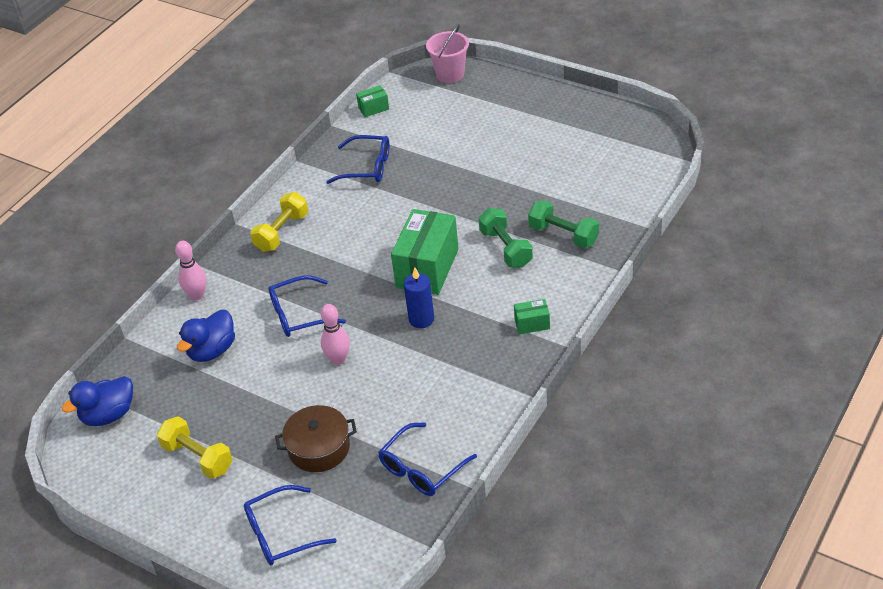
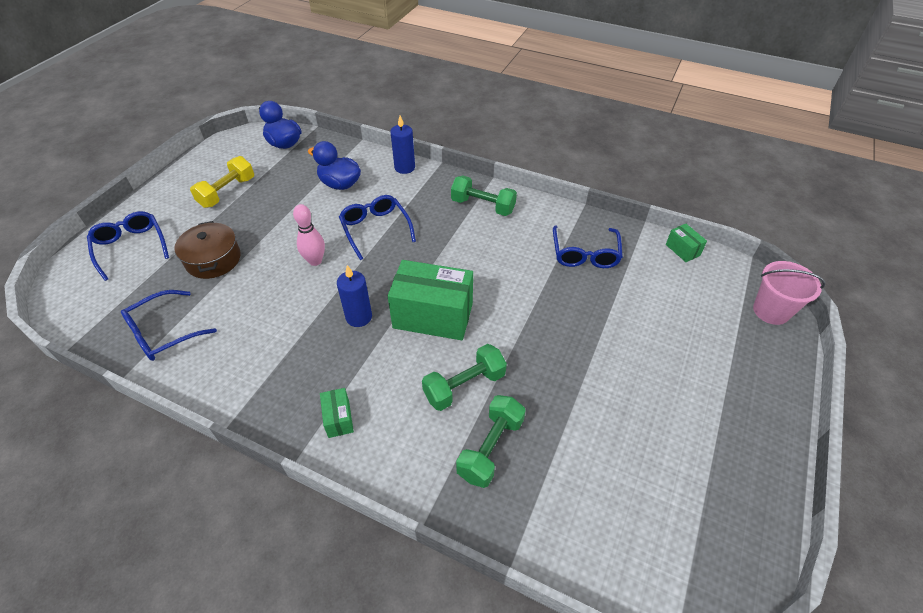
camera: 80 degrees right, 5 degrees up
(197, 295) = (404, 167): pink bowling pin -> blue candle
(282, 232) = (483, 206): yellow dumbbell -> green dumbbell
(421, 468) = (163, 333): blue glasses -> blue glasses turned 75 degrees counterclockwise

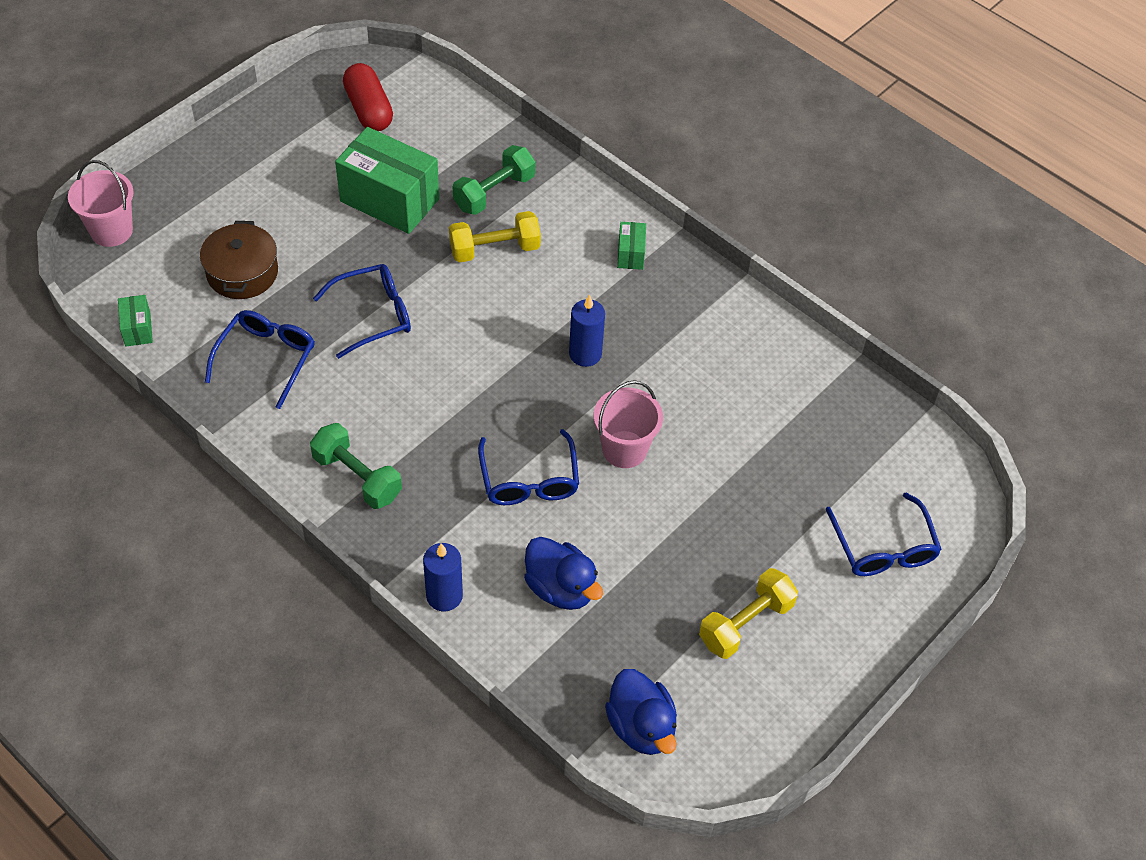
camera: 165 degrees left, 5 degrees up
(163, 333) = (819, 398): blue glasses -> blue glasses (373, 315)
(213, 259) = (764, 491): brown pot -> brown pot (242, 273)
(315, 261) = (624, 449): pink bowling pin -> pink bucket
(433, 316) = (497, 331): green box -> green box (390, 200)
(464, 386) = (494, 249): green dumbbell -> yellow dumbbell
(672, 516) = (369, 109): none -> red capsule

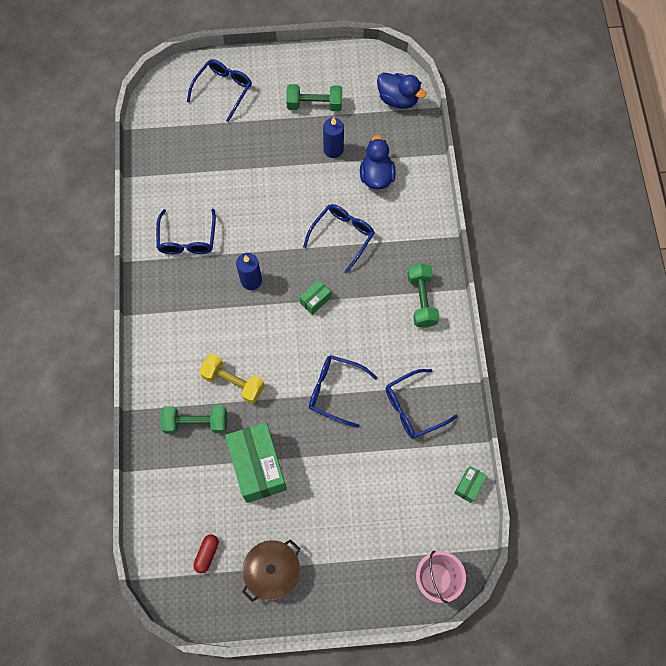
camera: 135 degrees left, 15 degrees up
(242, 273) = (382, 480): brown pot -> brown pot (272, 571)
(369, 109) = (207, 554): red capsule -> red capsule, size x0.58
(444, 596) = (430, 211): blue candle -> blue candle (333, 149)
(624, 449) = (284, 217): pink bucket -> none
(631, 254) = (167, 320): green box -> green box (315, 300)
(641, 727) = (398, 99): blue duck -> blue duck turned 105 degrees clockwise
(707, 343) = (187, 239): none -> blue glasses
(745, 623) = (314, 105): yellow dumbbell -> green dumbbell

